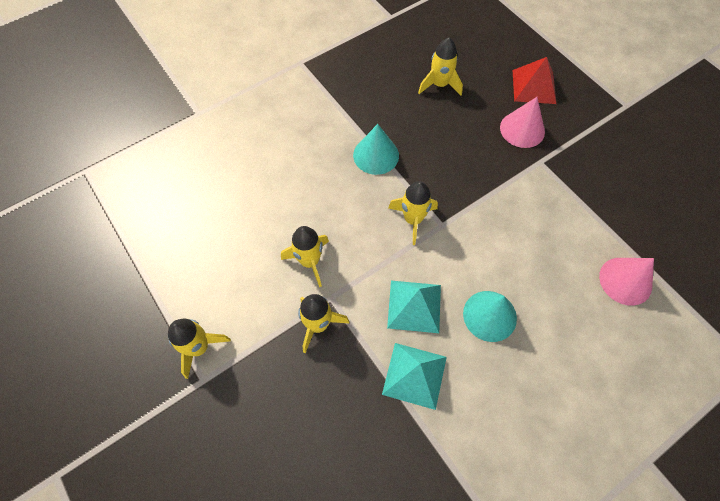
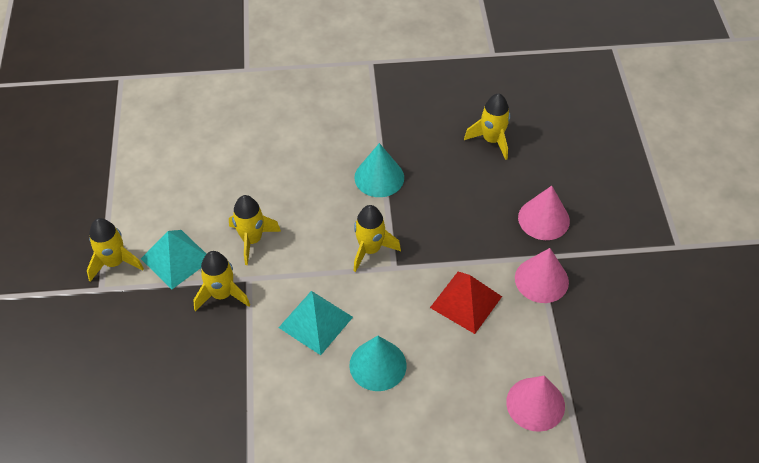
camera: 30 degrees right, 10 degrees down
(414, 375) = (273, 377): turquoise pyramid -> turquoise pyramid (176, 259)
(534, 86) = (590, 184): red pyramid -> red pyramid (466, 302)
(556, 178) = (541, 280): none -> pink cone

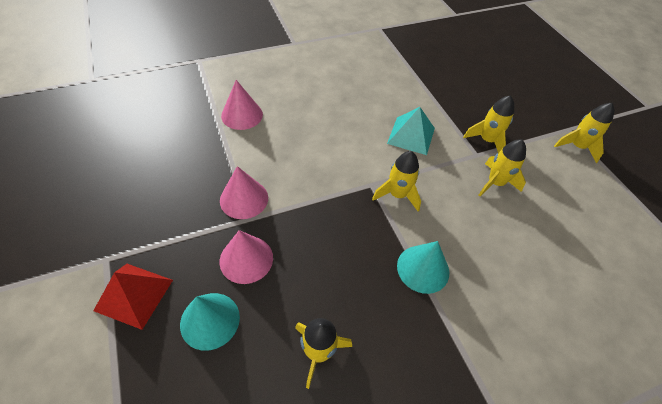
camera: 160 degrees right, 0 degrees up
(176, 259) = (538, 157): turquoise pyramid -> none
(378, 365) = (356, 118): turquoise cone -> turquoise cone (210, 320)
(466, 302) = (305, 169): red pyramid -> red pyramid (134, 295)

